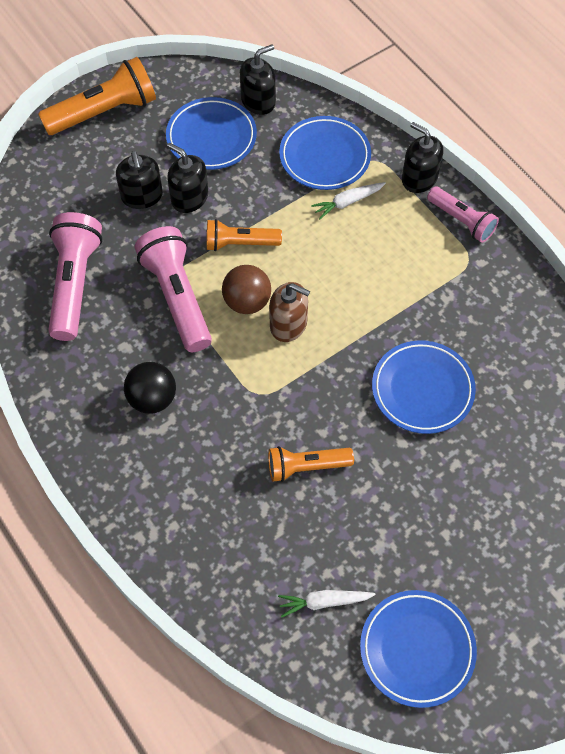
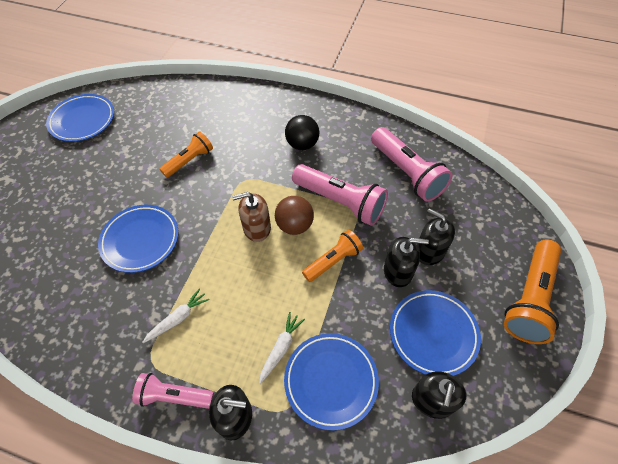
camera: 145 degrees right, 5 degrees down
(324, 602) = (142, 114): white carrot -> white carrot (178, 318)

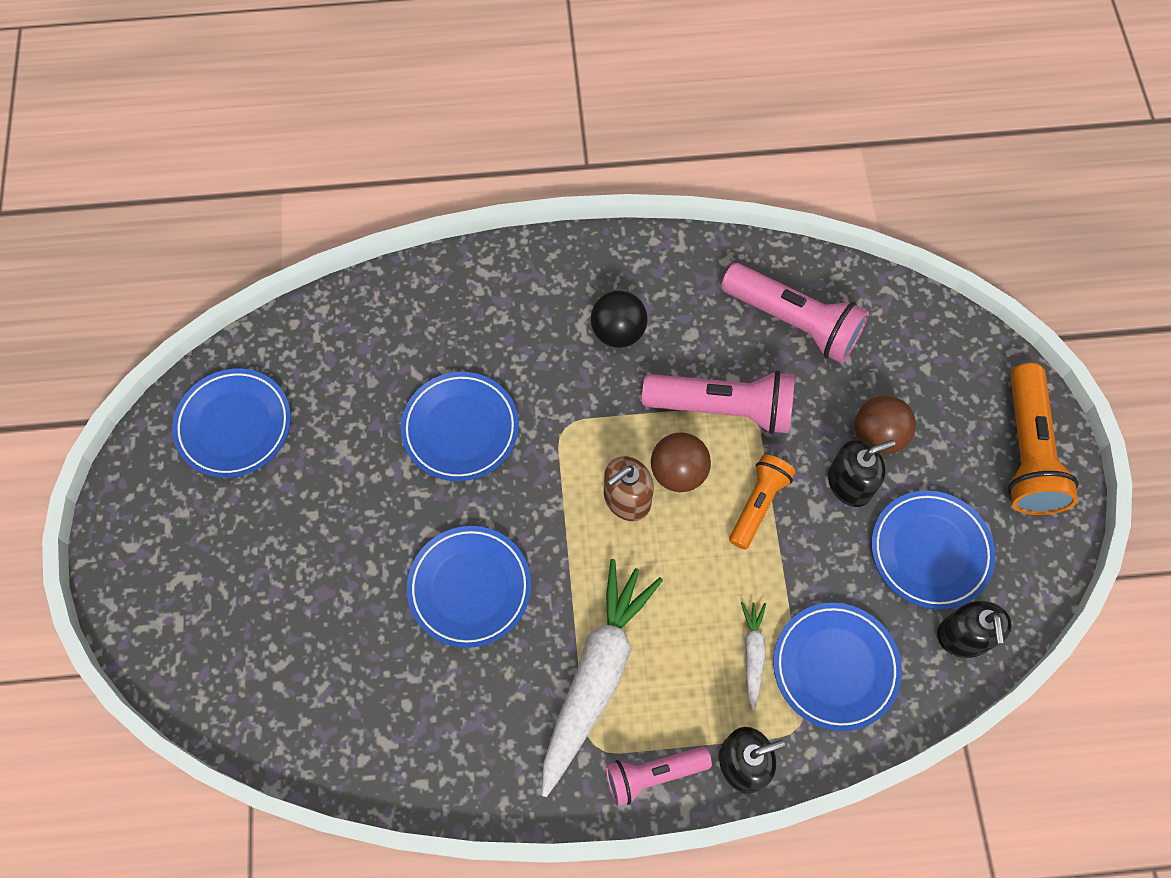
camera: 25 degrees left, 10 degrees up
(178, 318) = (596, 675): white carrot -> white carrot, size x2.22
(189, 160) = (460, 429): orange flashlight -> blue plate
(430, 251) = (878, 435): black soap dispenser -> brown ball

